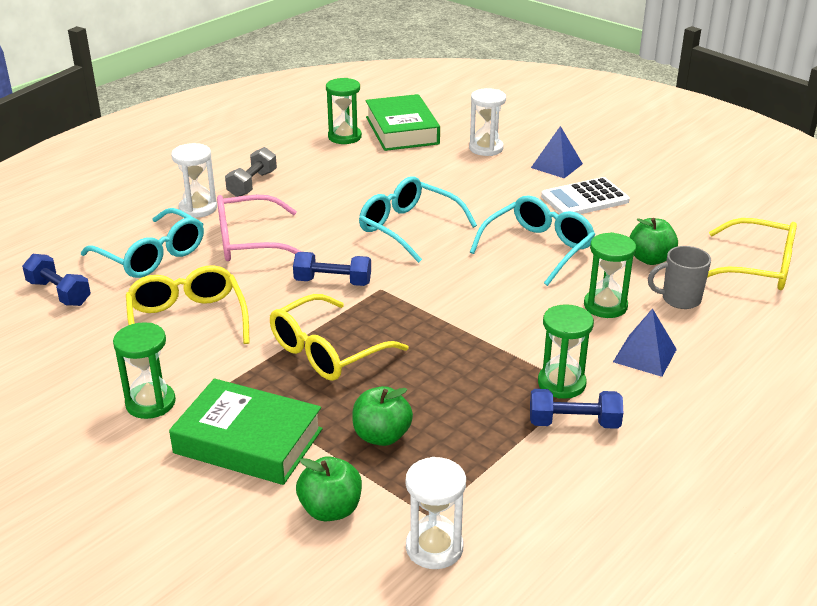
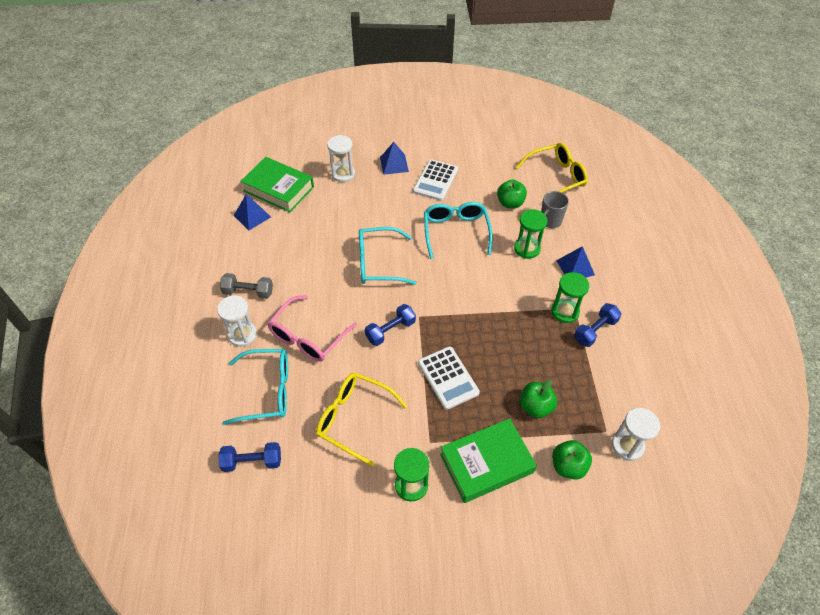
camera: 45 degrees left, 20 degrees up
(252, 184) = (248, 292): grey dumbbell -> grey dumbbell turned 60 degrees counterclockwise
(328, 351) = (448, 378): yellow glasses -> white calculator
(344, 137) = (252, 216): green hourglass -> blue pyramid

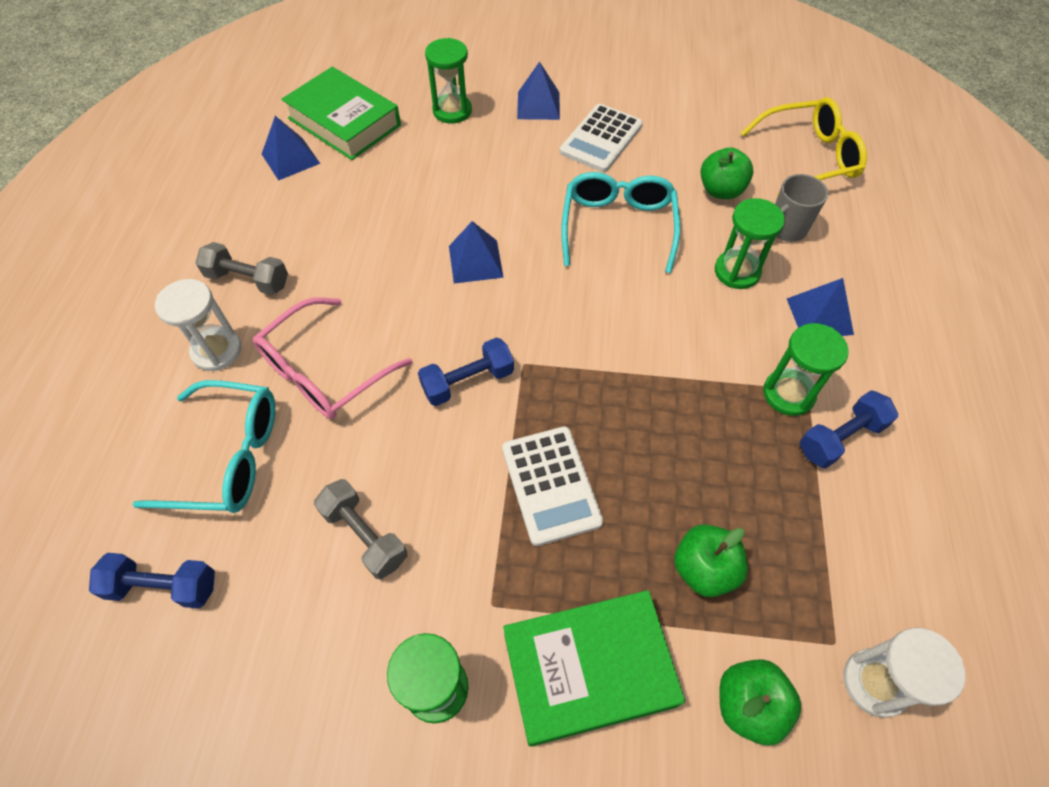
camera: 10 degrees right, 5 degrees up
(343, 174) = (452, 111): white hourglass -> green hourglass
(354, 419) = (364, 535): yellow glasses -> grey dumbbell
(379, 263) = (475, 261): turquoise glasses -> blue pyramid

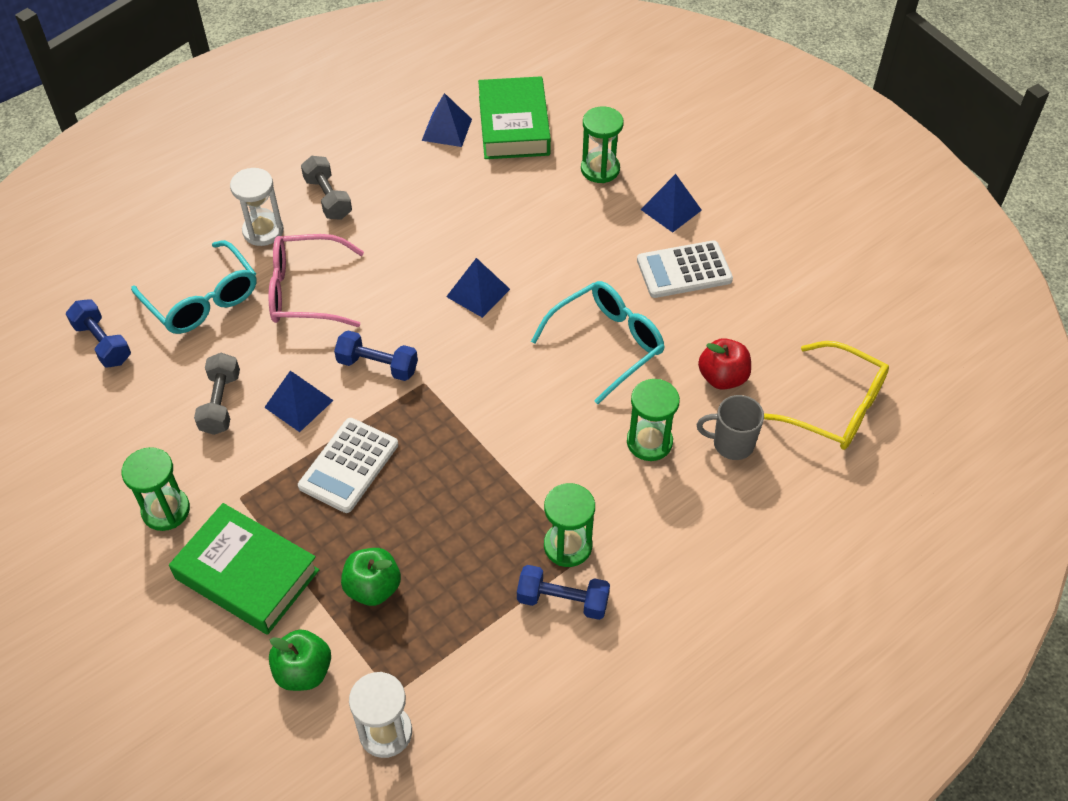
camera: 45 degrees right, 5 degrees down
(721, 190) = (722, 377): green apple -> red apple
(819, 316) = (665, 519): blue pyramid -> blue pyramid (298, 403)

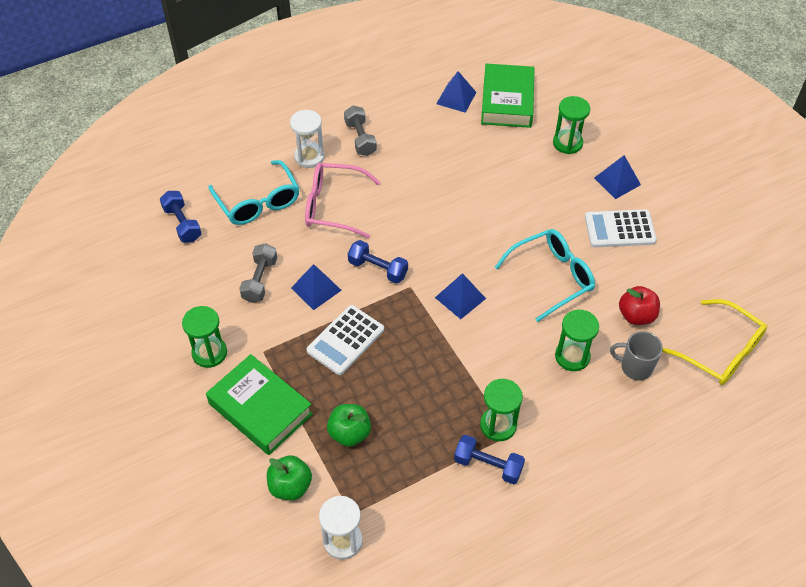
camera: 10 degrees right, 0 degrees up
(478, 293) = (460, 225): blue pyramid -> blue pyramid (460, 298)

